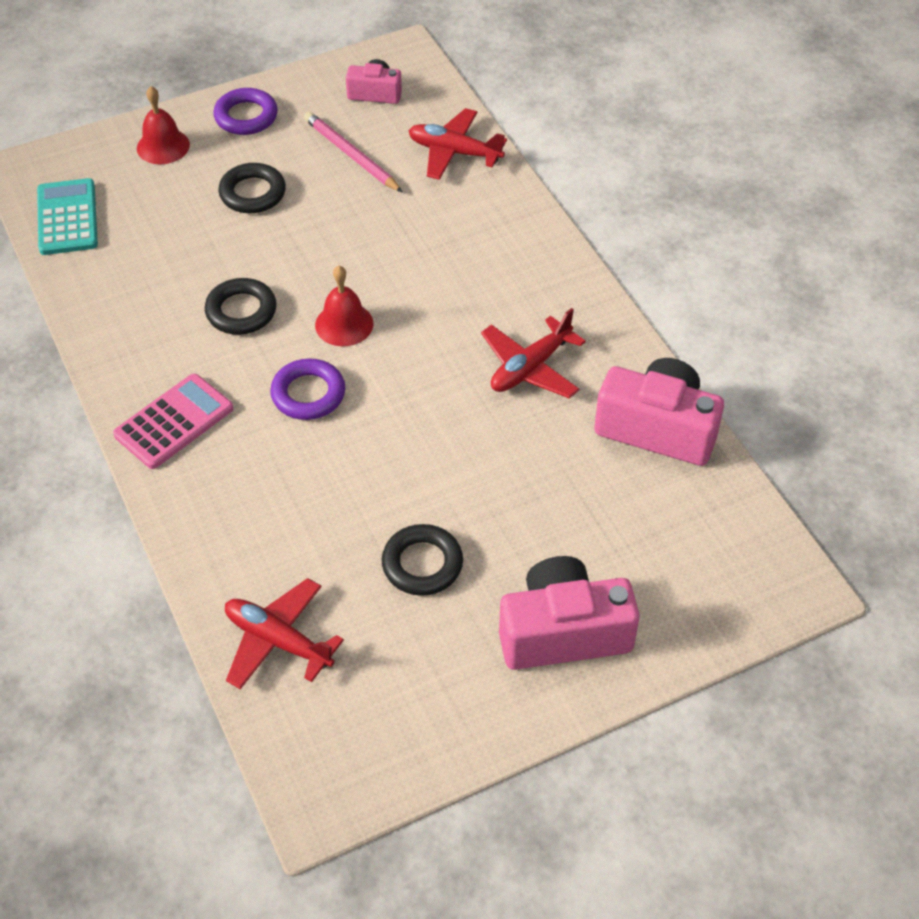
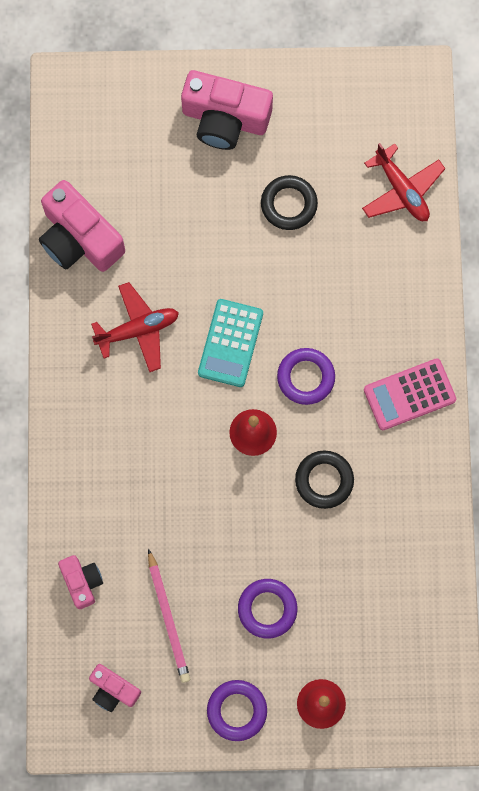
camera: 155 degrees left, 25 degrees up
(67, 218) = (426, 648): turquoise calculator -> turquoise calculator (230, 343)
(252, 193) = (267, 609): black ring -> purple ring
(454, 152) = (82, 582): red plane -> pink camera

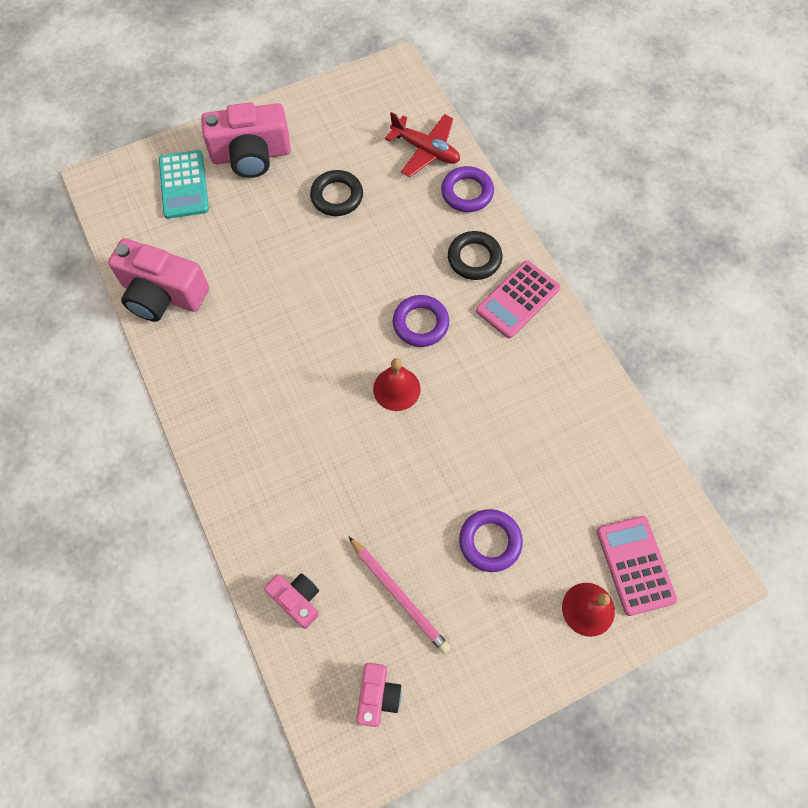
camera: 25 degrees left, 10 degrees down
(113, 690) = (377, 696): pink camera -> pink camera turned 90 degrees counterclockwise
(138, 330) = (250, 347): red plane -> none
(230, 343) = (339, 323): turquoise calculator -> turquoise calculator (183, 185)
(237, 710) = (511, 656): purple ring -> purple ring (467, 192)
(324, 480) = (482, 402): black ring -> black ring (474, 258)
(381, 687) = (635, 565): none -> pink calculator

